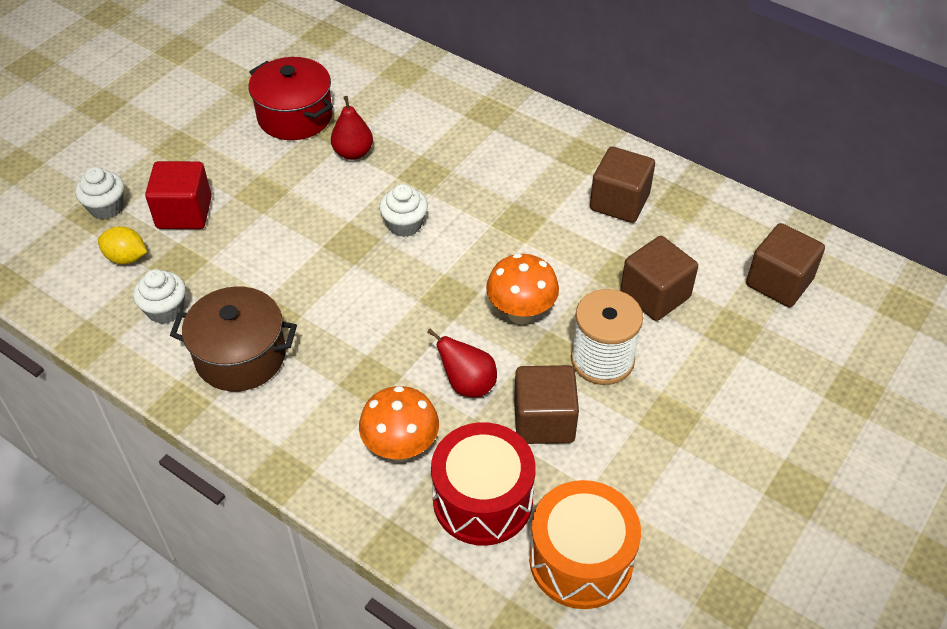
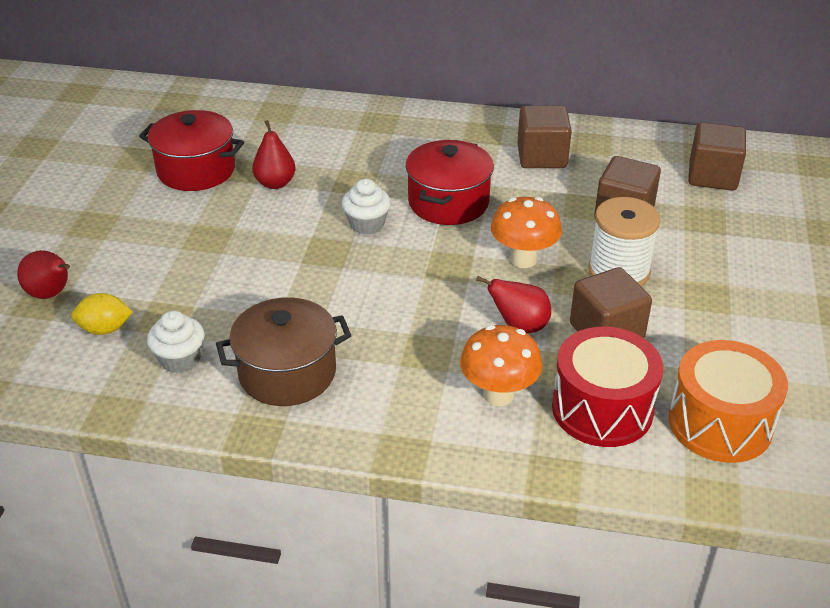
camera: 25 degrees left, 10 degrees down
(106, 207) = (51, 294): white cupcake -> red pear
(184, 213) = (140, 275): red cube -> none
(494, 225) = (448, 202): none -> red pot

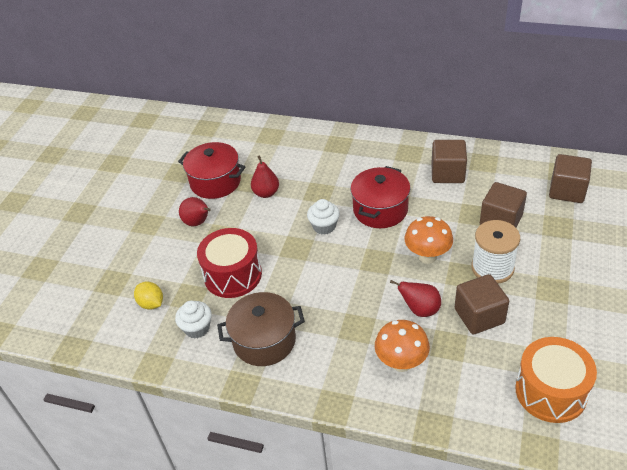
camera: 10 degrees right, 5 degrees up
(51, 294) = (119, 276): red pear -> red pear (198, 222)
(105, 329) = (151, 303): yellow lemon -> yellow lemon turned 45 degrees clockwise
(602, 409) = (470, 376): red drum -> red drum (233, 275)

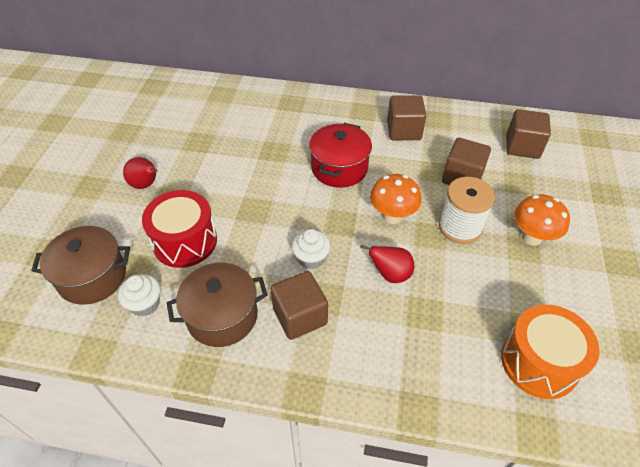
camera: 10 degrees left, 5 degrees up
(151, 303) = (92, 277): yellow lemon -> brown pot
(215, 182) = (165, 141): red pot -> none
(266, 193) = (219, 152): red pear -> none
(324, 226) = (282, 186): white cupcake -> white cupcake (311, 258)
(401, 363) = (376, 336): orange mushroom -> orange mushroom (531, 237)
(479, 316) = (453, 279): brown cube -> brown cube (300, 316)

